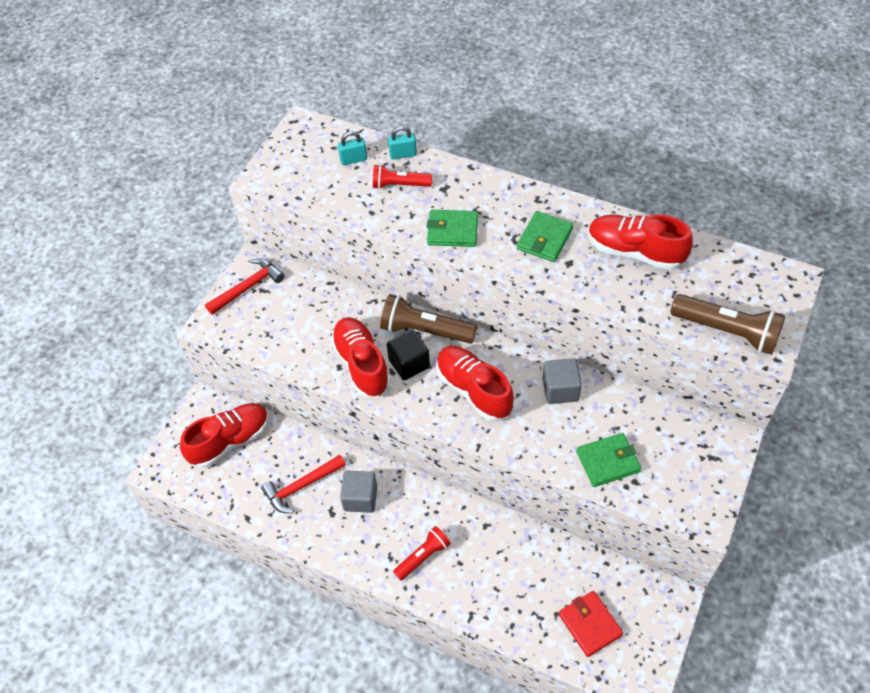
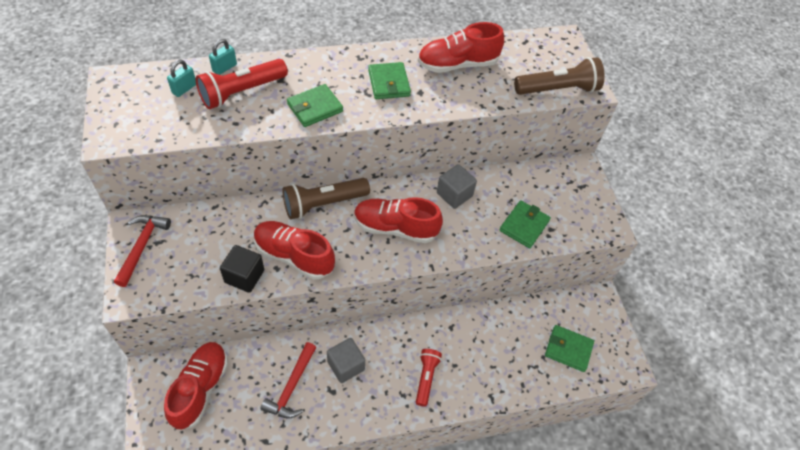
camera: 45 degrees left, 0 degrees up
(400, 185) = (242, 92): red flashlight -> red flashlight, size x1.59
(409, 363) = (331, 235): black cube -> black cube (244, 276)
(590, 624) = (568, 349): red wallet -> green wallet

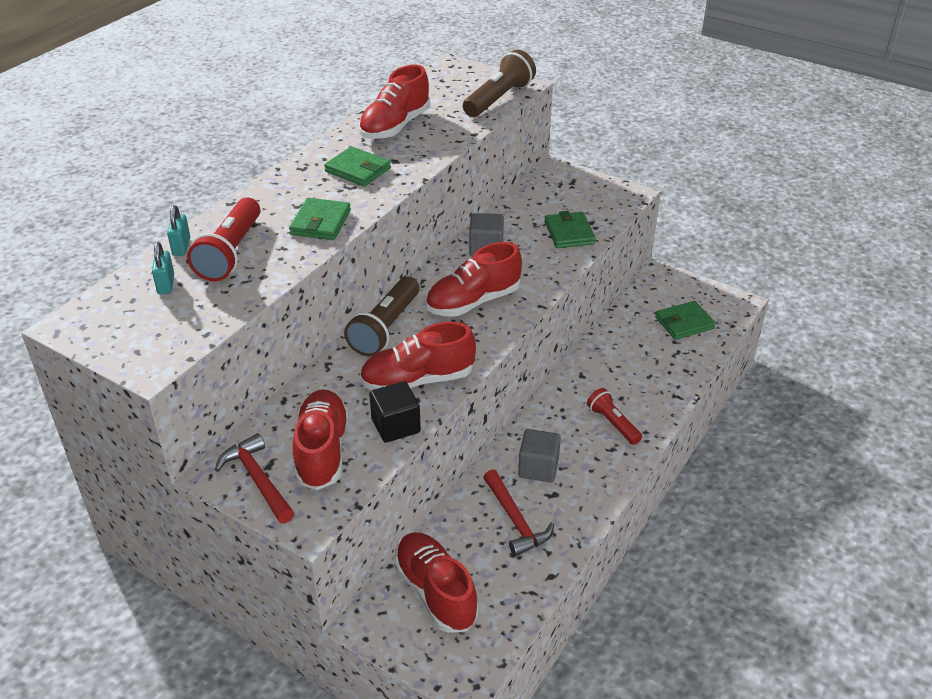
camera: 40 degrees left, 15 degrees down
(190, 258) = (322, 451): none -> red shoe

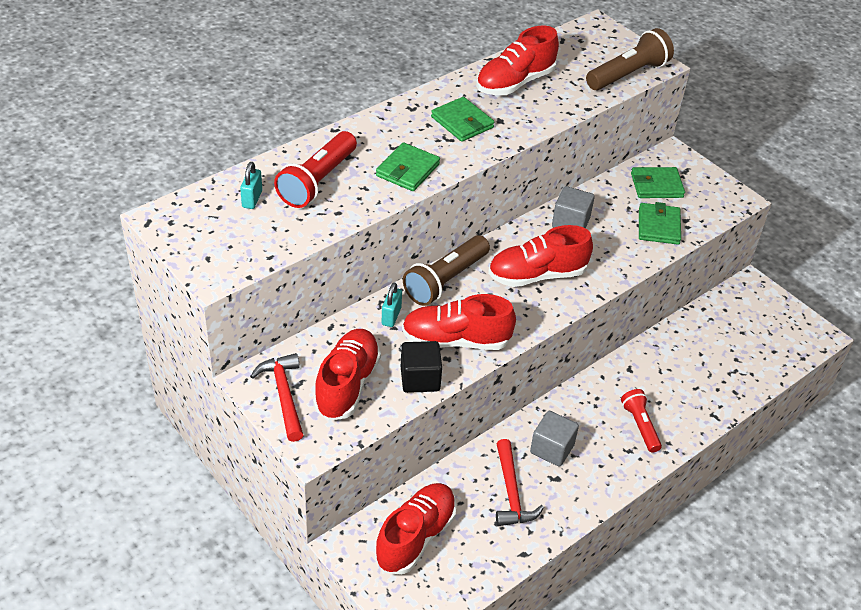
camera: 15 degrees right, 5 degrees up
(181, 247) = (277, 164): turquoise padlock -> turquoise padlock (391, 316)
(436, 592) = (415, 537): red shoe -> red shoe turned 45 degrees clockwise
(684, 323) = (754, 342): green wallet -> green wallet (656, 185)

